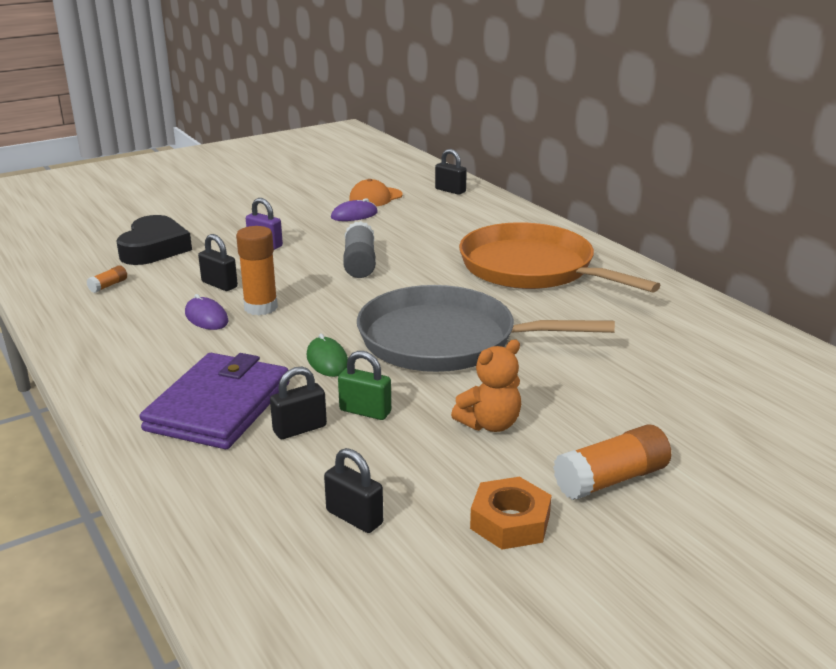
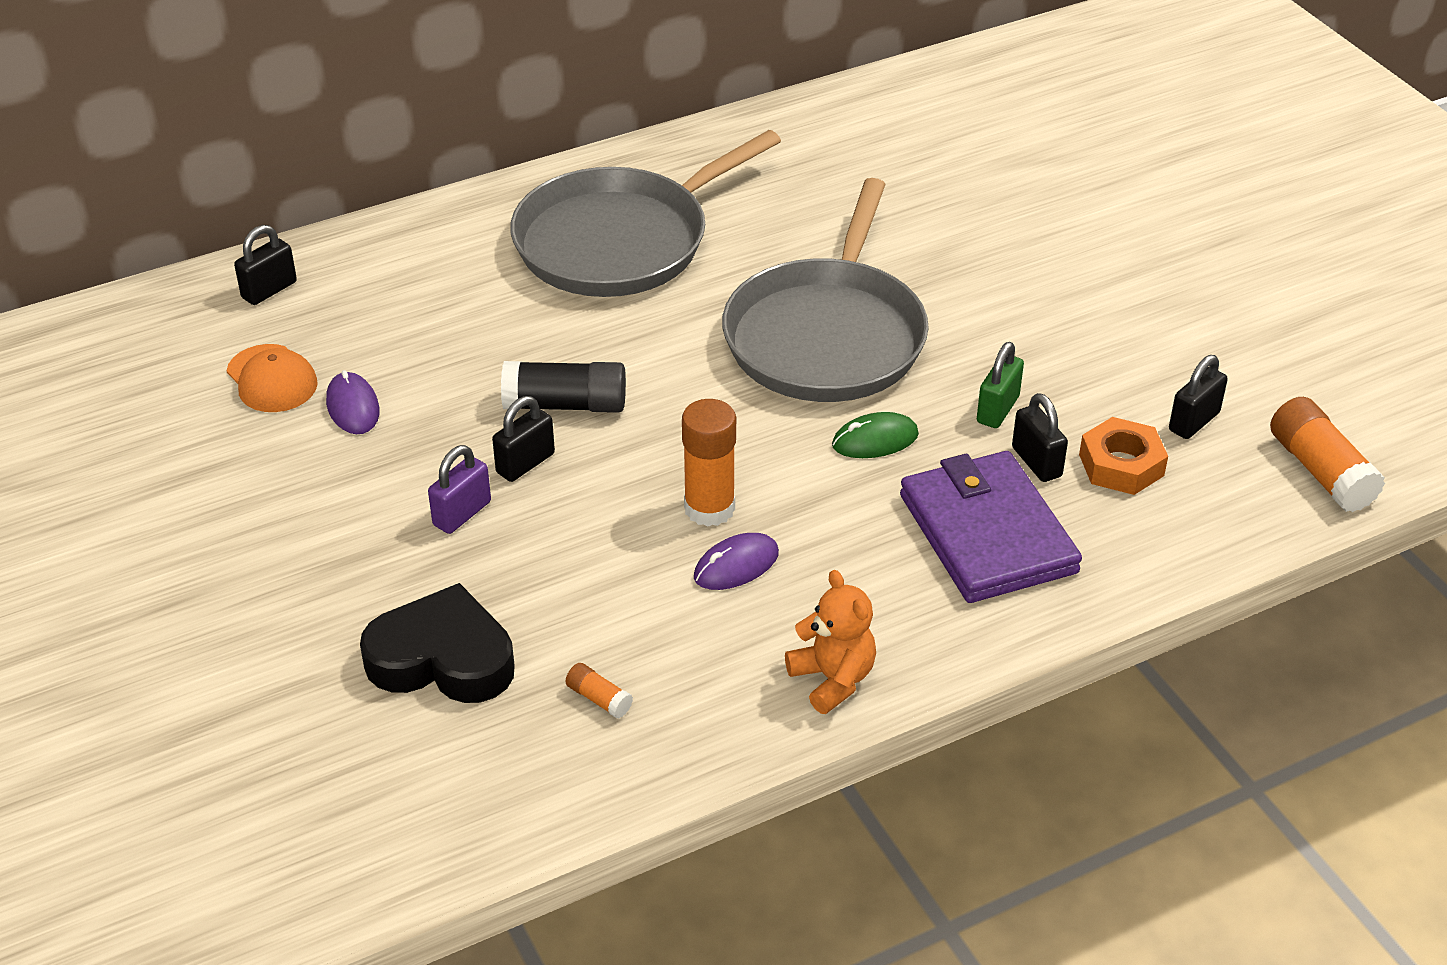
camera: 85 degrees left, 15 degrees up
(219, 284) = (619, 559): black padlock -> black padlock (525, 463)
(219, 406) = (987, 533): purple wallet -> purple wallet turned 45 degrees clockwise
(359, 263) = (565, 405): grey glue stick -> black glue stick
(490, 424) = (1022, 318): orange teddy bear -> orange teddy bear (832, 679)
(510, 522) = (1188, 323): orange nut -> orange nut (1121, 465)
(532, 268) = (620, 241): orange pan -> grey pan
(611, 479) = (1117, 253): orange glue stick -> orange glue stick (1320, 471)

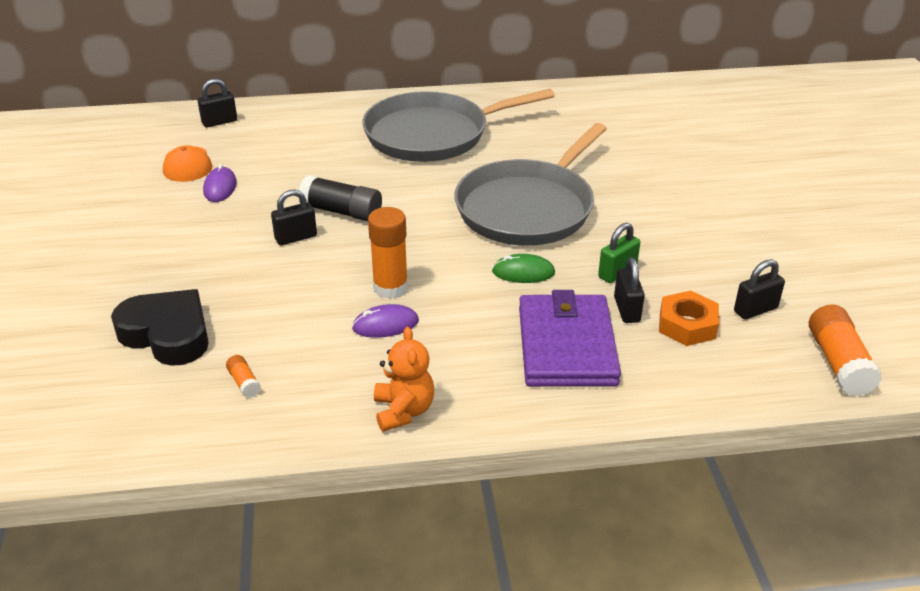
camera: 20 degrees right, 5 degrees down
(462, 513) = (239, 256): purple padlock -> none

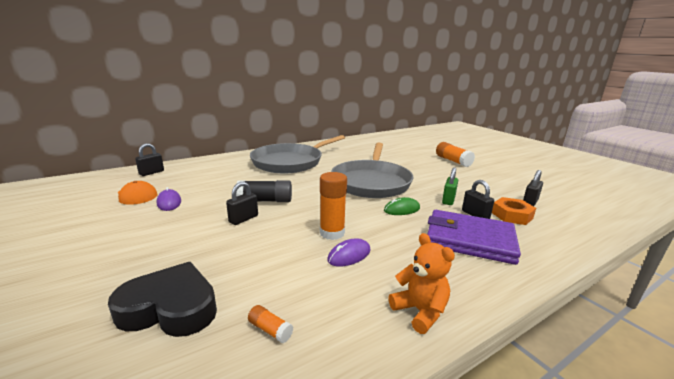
camera: 25 degrees left, 15 degrees down
(566, 345) = (469, 240): purple wallet -> purple wallet turned 45 degrees counterclockwise
(838, 363) = (597, 216): orange glue stick -> orange glue stick (453, 161)

